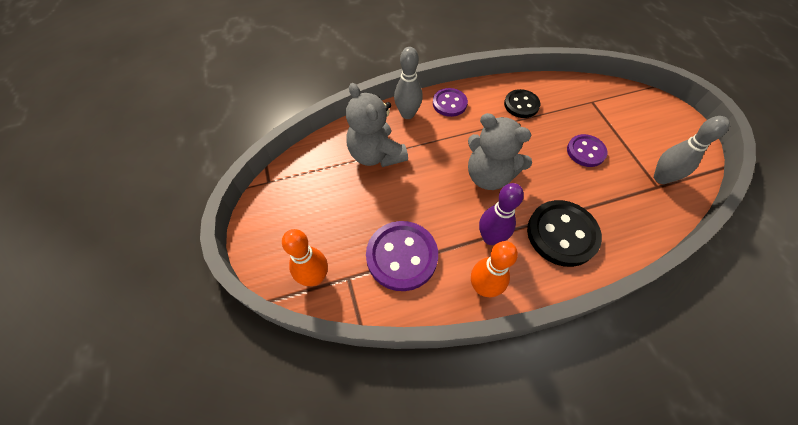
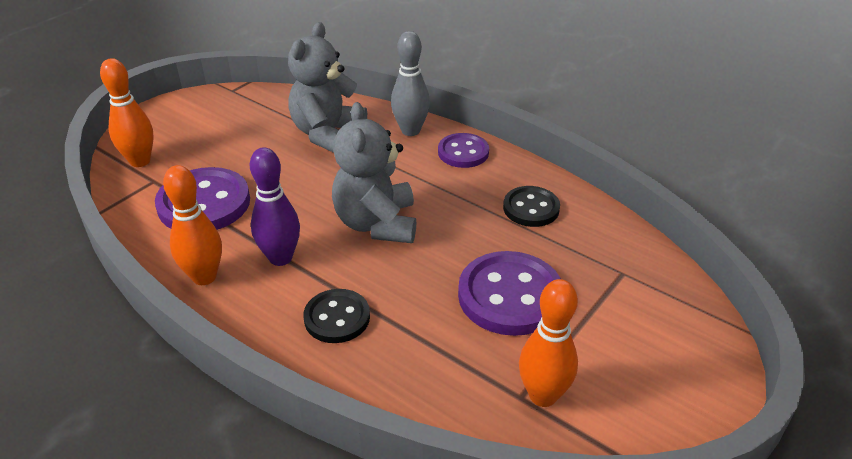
camera: 55 degrees right, 20 degrees down
(562, 234) = (337, 318): black button -> black button, size x0.61
(585, 151) = (510, 296): purple button -> purple button, size x1.63
(661, 178) = (543, 395): grey bowling pin -> orange bowling pin

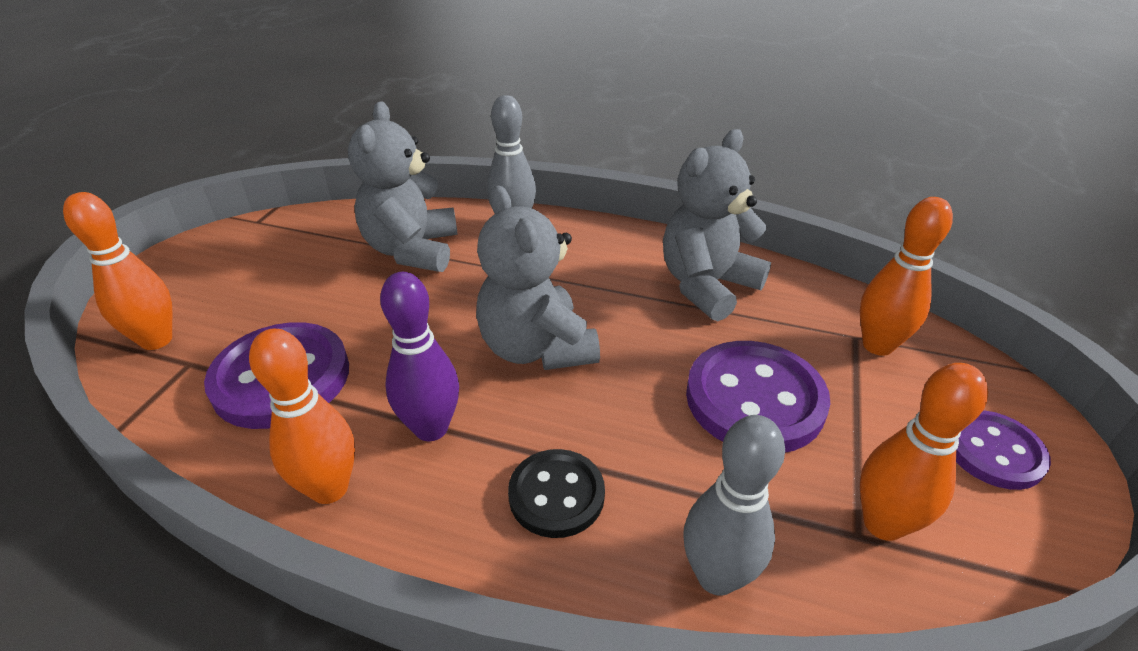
camera: 20 degrees left, 0 degrees up
(409, 391) = (716, 576): none -> grey bowling pin
(463, 152) = (590, 239): purple button -> purple button (993, 451)
(531, 208) = (707, 286): black button -> grey teddy bear
(635, 283) = (877, 345): none -> orange bowling pin

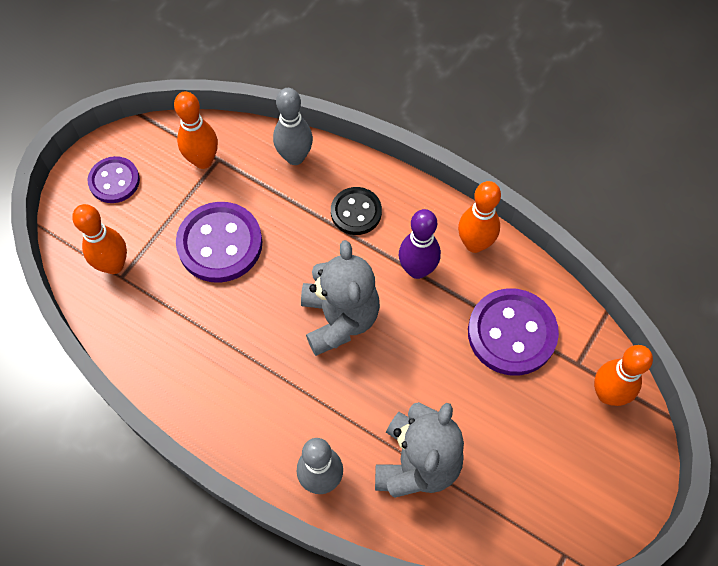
camera: 165 degrees left, 25 degrees up
(707, 286) = (192, 352): grey teddy bear -> none

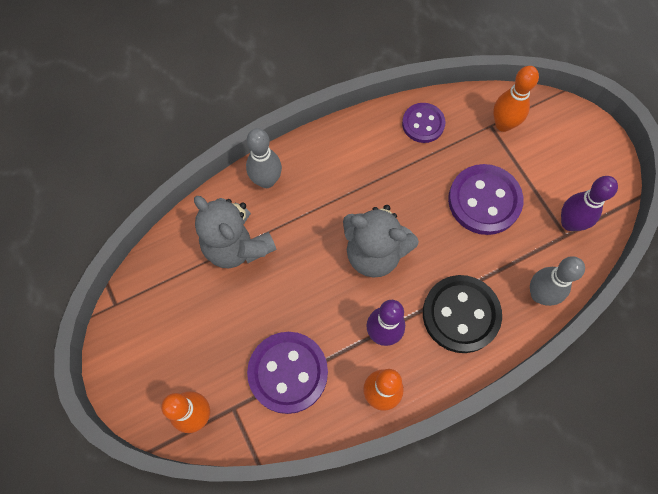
camera: 120 degrees right, 5 degrees up
(114, 181) = (579, 153): purple button -> purple button (423, 124)
(203, 160) = (569, 223): orange bowling pin -> purple bowling pin
(356, 212) = (461, 314): black button -> black button, size x1.63

